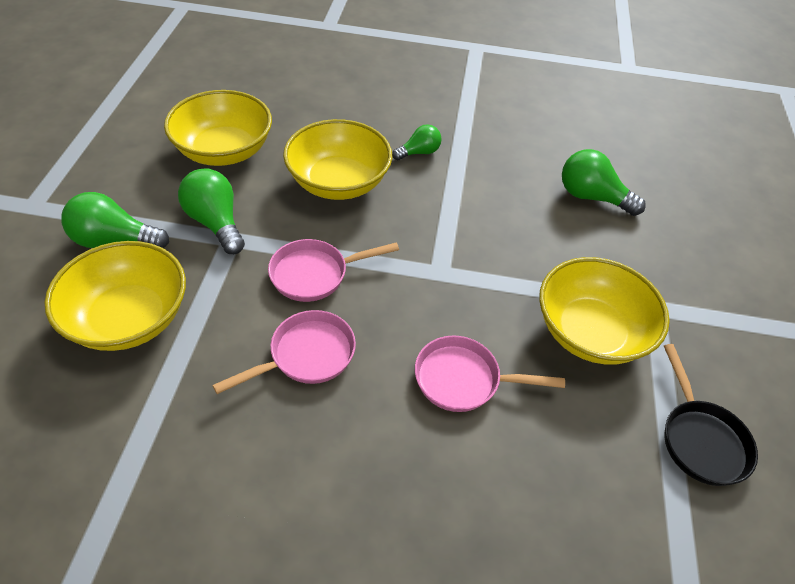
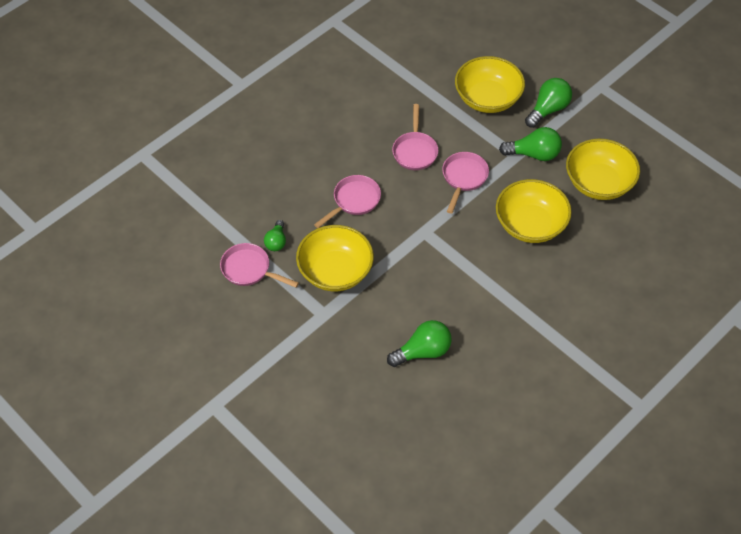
camera: 130 degrees right, 5 degrees up
(419, 152) = (531, 283): green light bulb -> green light bulb (276, 241)
(700, 439) = (249, 270): black pan -> pink pan

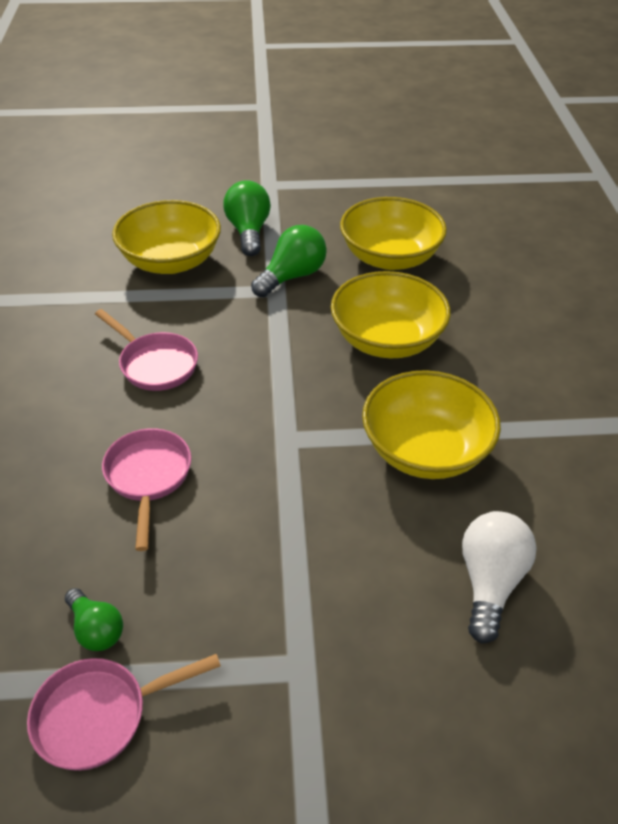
camera: 50 degrees left, 10 degrees down
(335, 271) = (239, 589): yellow bowl -> yellow bowl (425, 450)
(423, 352) = (489, 582): green light bulb -> white light bulb
(463, 178) = (251, 350): pink pan -> none

